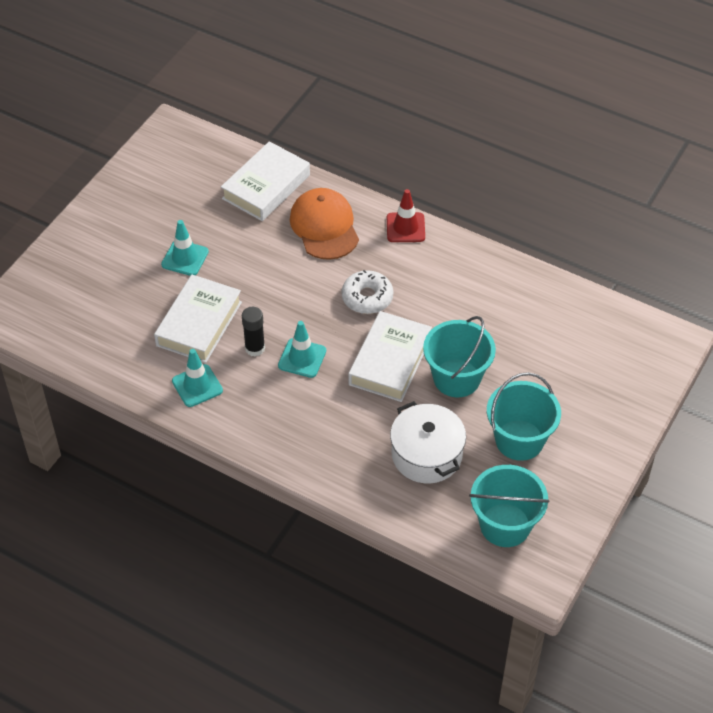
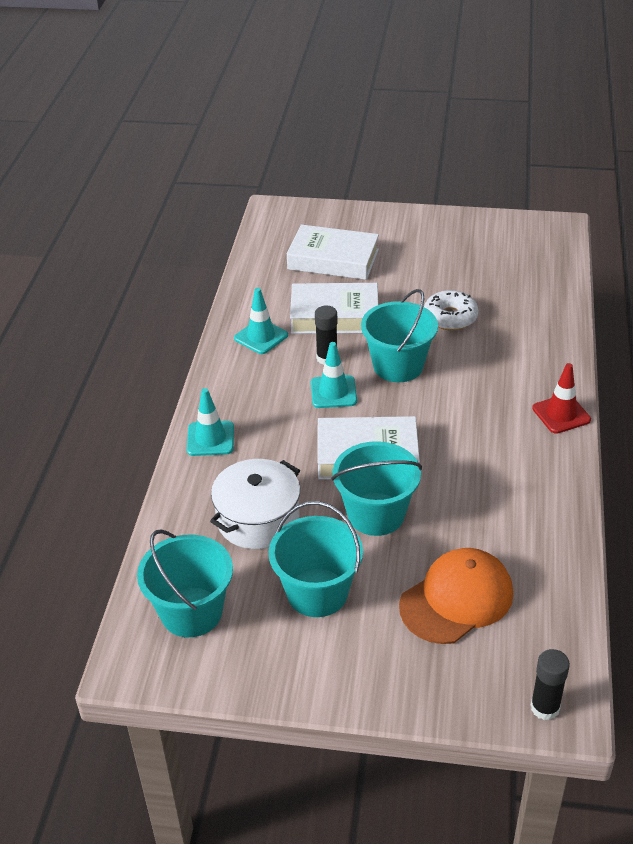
camera: 70 degrees right, 10 degrees down
(185, 258) = (407, 283): turquoise traffic cone -> turquoise traffic cone (210, 439)
(266, 187) = (536, 304): white book -> white book (333, 259)
(293, 304) = (398, 366): none -> turquoise bucket
(324, 226) = (515, 356): orange cap -> orange cap (457, 599)
(367, 297) = (442, 414): white donut -> white donut (450, 317)
(667, 350) = (545, 707): none -> black glue stick

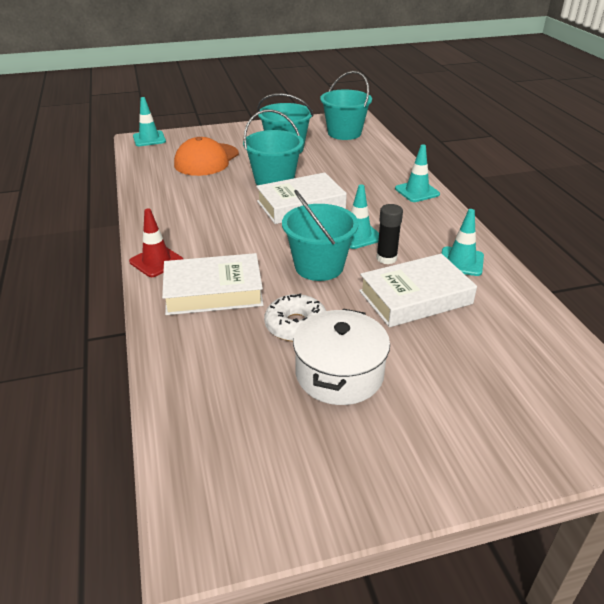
camera: 155 degrees right, 5 degrees down
(258, 519) = (344, 165): white pot -> white pot (339, 374)
(333, 259) = (482, 366): white book -> white book (213, 291)
(545, 707) = (149, 139): black glue stick -> turquoise traffic cone

